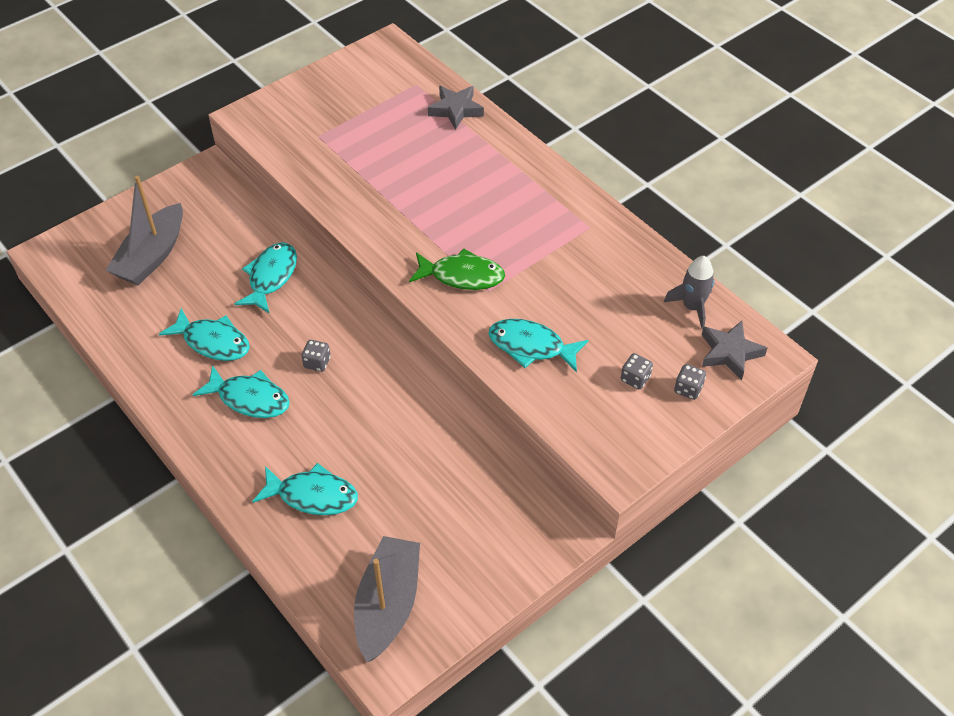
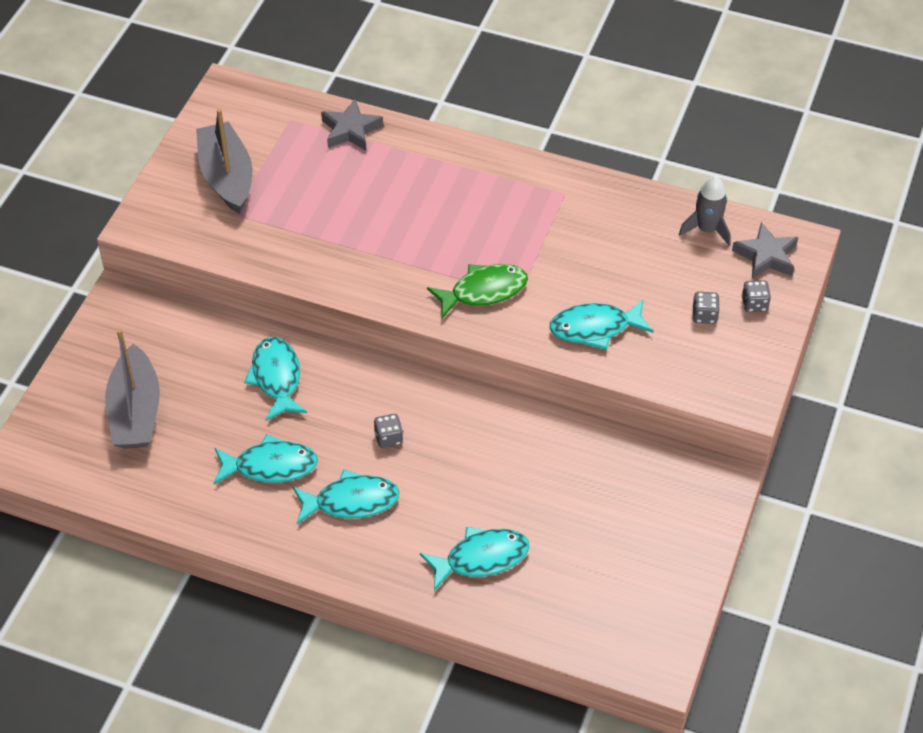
camera: 30 degrees left, 0 degrees up
(388, 604) = (620, 616): grey boat -> grey boat (227, 177)

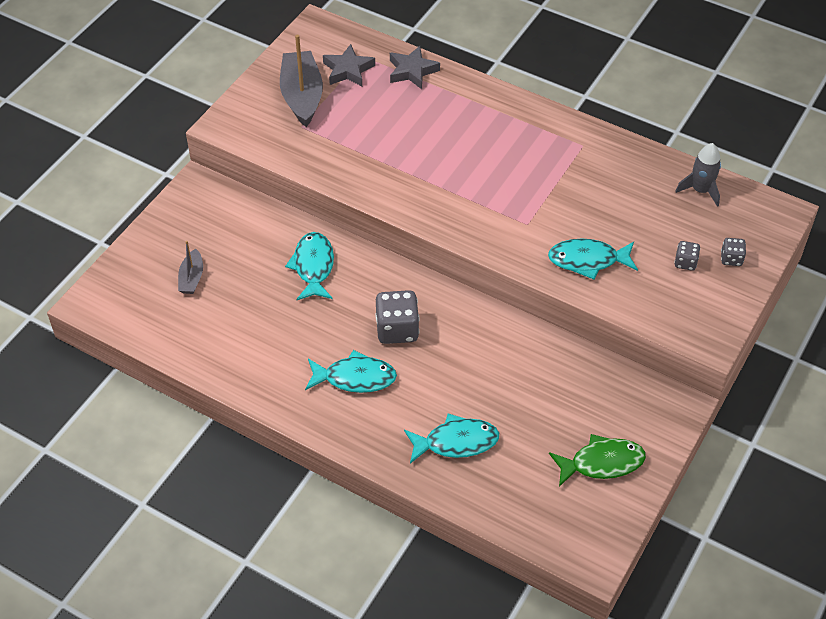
camera: 10 degrees right, 0 degrees up
(135, 411) = (191, 278): grey boat -> grey boat, size x0.53
(270, 466) = (293, 339): turquoise fish -> none
(388, 438) = (397, 329): grey dice -> grey dice, size x1.89
(483, 291) = (498, 217): green fish -> green fish (602, 463)
(766, 256) = (749, 219): grey star -> grey star (348, 70)

